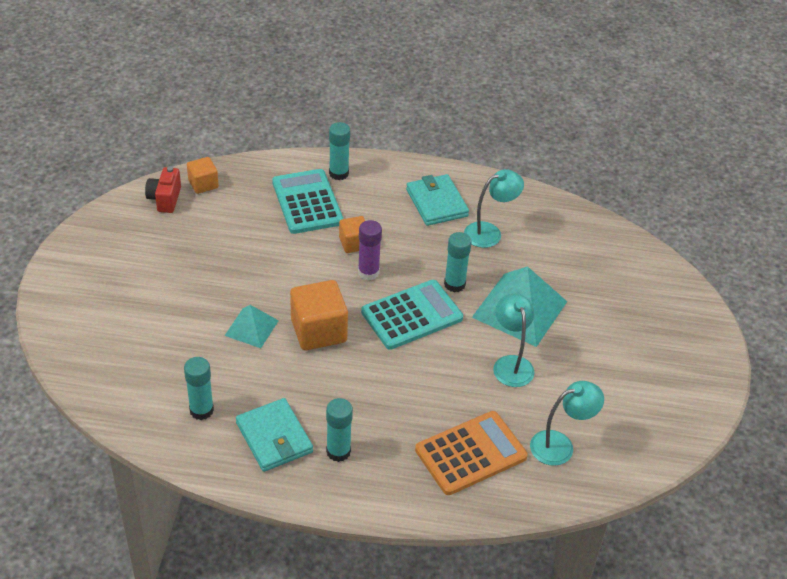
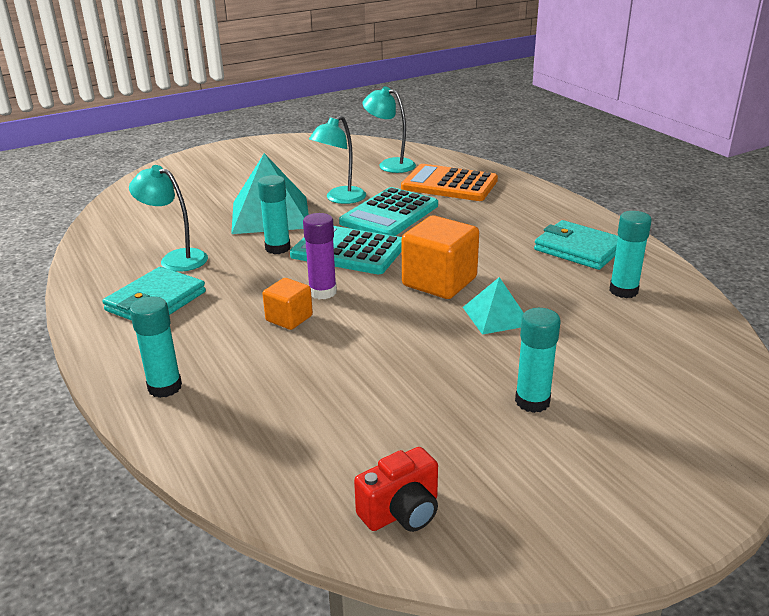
camera: 125 degrees left, 15 degrees down
(203, 184) = (321, 494): orange cube -> none
(274, 437) = (579, 249): turquoise wallet -> turquoise wallet turned 75 degrees counterclockwise
(307, 202) = (253, 382): turquoise calculator -> turquoise calculator (389, 214)
(338, 451) = (538, 222): turquoise glue stick -> turquoise glue stick (532, 401)

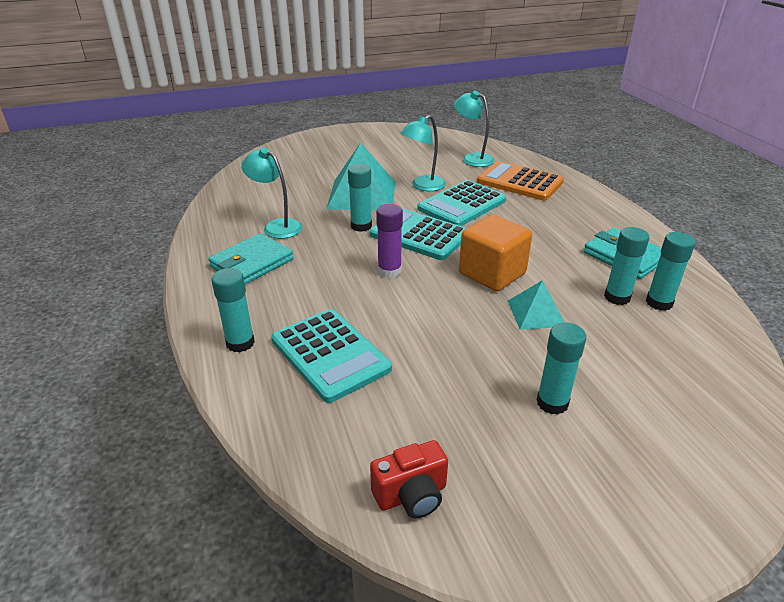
camera: 10 degrees right, 5 degrees up
(275, 386) = (330, 354): none -> turquoise calculator
(289, 318) = (356, 292): orange cube -> none
(579, 290) = (617, 297): none -> turquoise glue stick

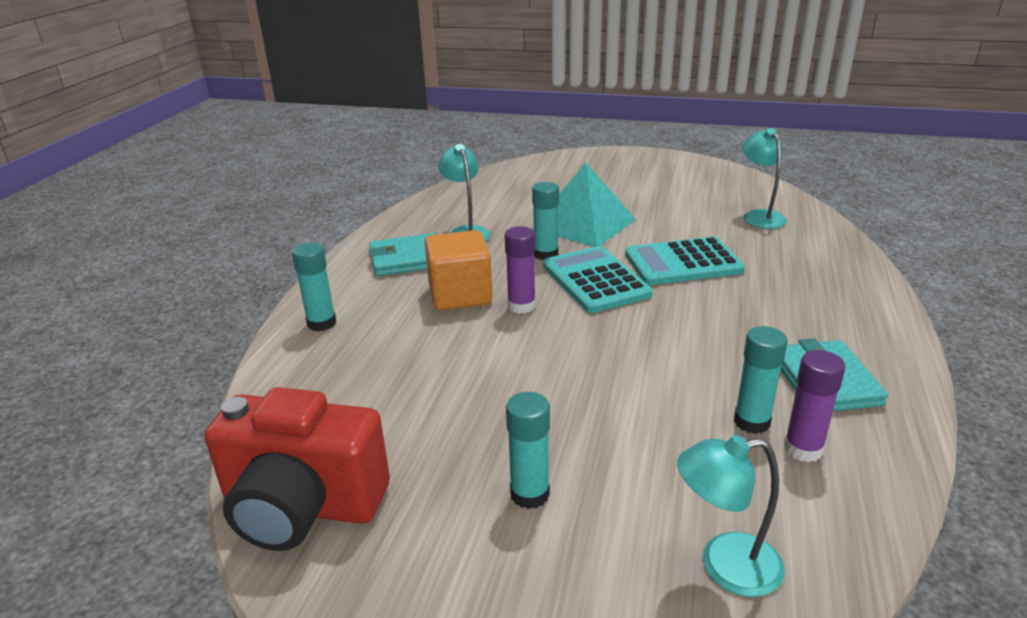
camera: 35 degrees right, 5 degrees down
(330, 354) = (379, 361): turquoise calculator -> none
(411, 495) = (303, 507): red camera -> red camera, size x2.00
(423, 186) = (661, 231): turquoise lamp -> turquoise lamp (724, 566)
(492, 274) = (627, 344): orange cube -> orange cube (460, 295)
(520, 182) = (789, 256): orange calculator -> none
(536, 313) = (627, 401): turquoise pyramid -> none
(659, 303) = (803, 449): turquoise glue stick -> purple glue stick

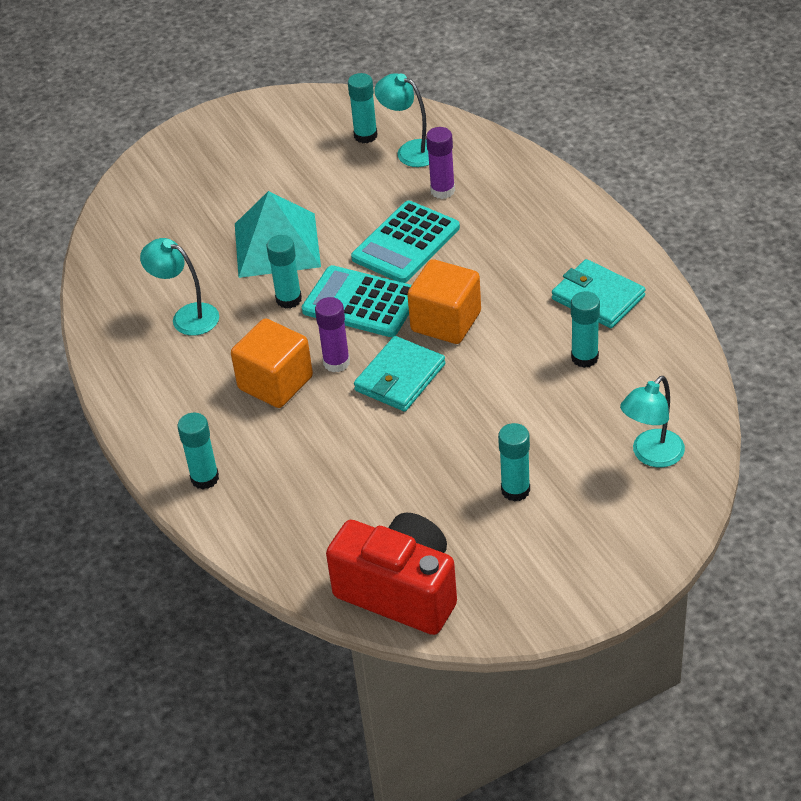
camera: 40 degrees left, 15 degrees up
(303, 507) = (400, 591): red camera -> red camera turned 120 degrees counterclockwise
(407, 259) = (178, 376): turquoise wallet -> turquoise wallet (400, 377)
(648, 325) = (446, 321): none -> orange cube
(734, 196) = (365, 136): none -> turquoise glue stick
(803, 449) = (627, 358): purple glue stick -> purple glue stick (442, 191)

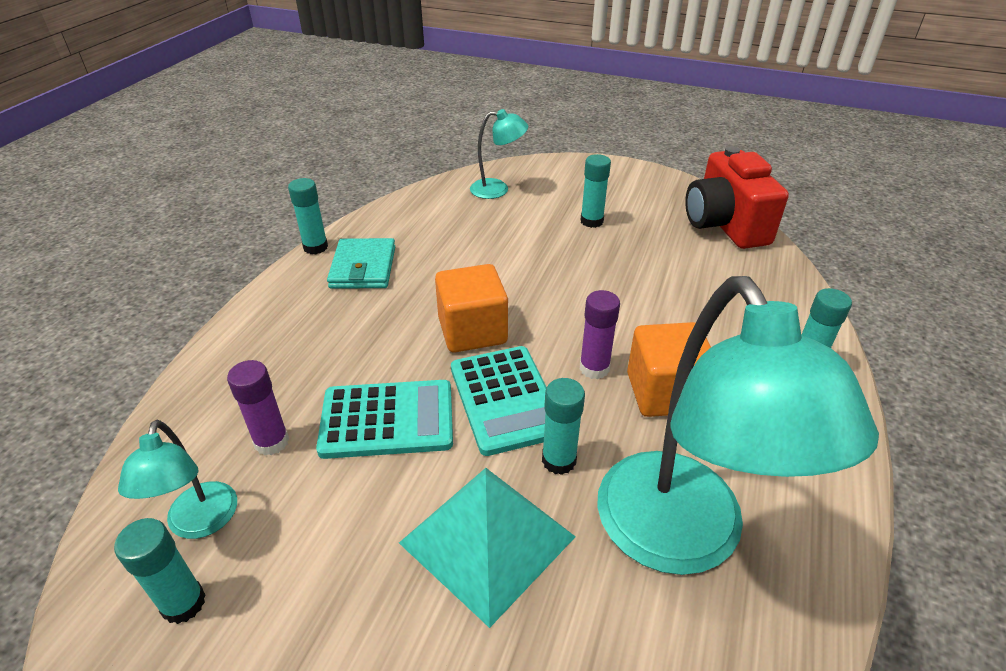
camera: 135 degrees left, 5 degrees down
(187, 316) = (682, 539): turquoise lamp -> turquoise lamp, size x2.14
(400, 377) = (564, 321): turquoise wallet -> none
(584, 357) = (438, 246): turquoise glue stick -> turquoise glue stick (315, 247)

